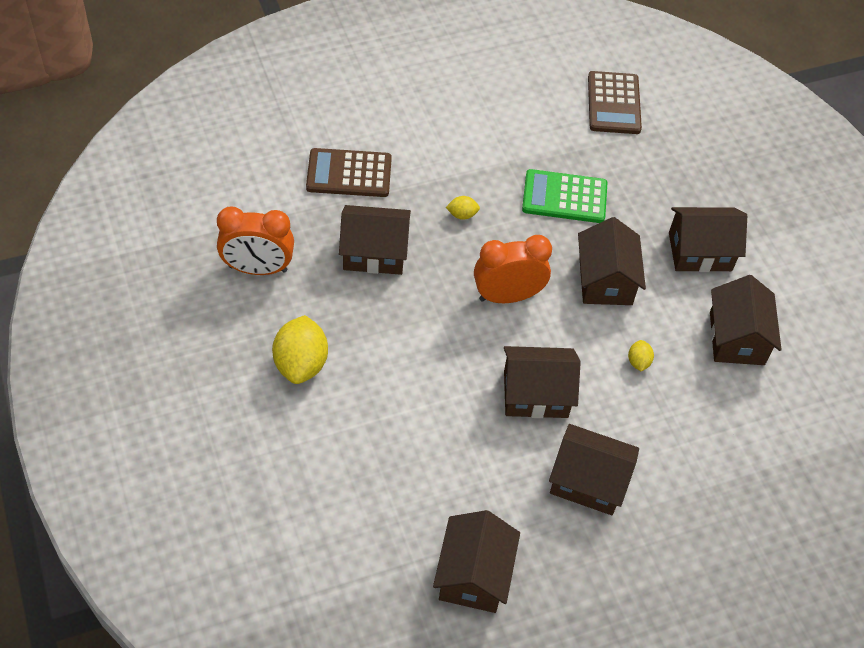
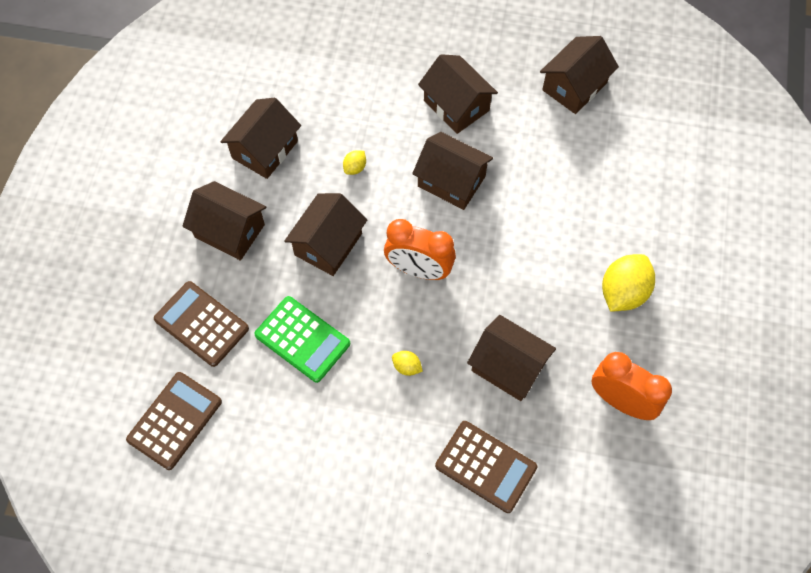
camera: 145 degrees left, 10 degrees up
(655, 172) = (201, 324): none -> brown calculator

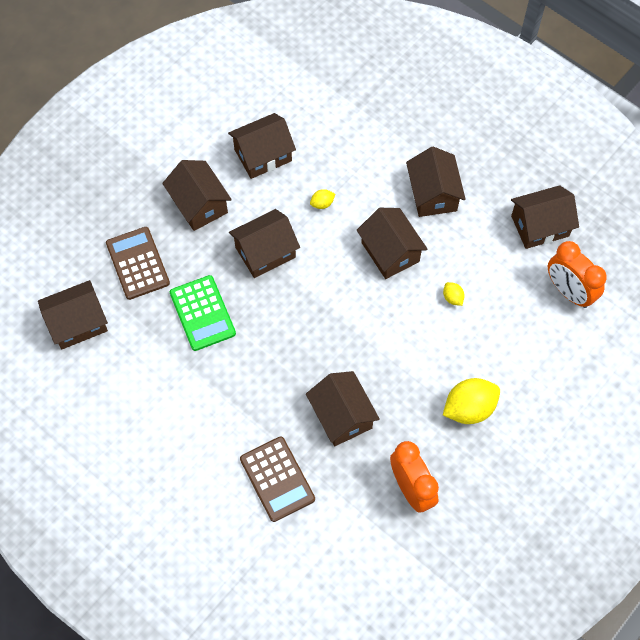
camera: 30 degrees right, 0 degrees up
(175, 420) = (77, 323): brown calculator -> brown house
(407, 367) = (265, 374): yellow lemon -> yellow lemon (452, 298)
(419, 270) = (321, 307): orange clock -> orange clock (569, 292)

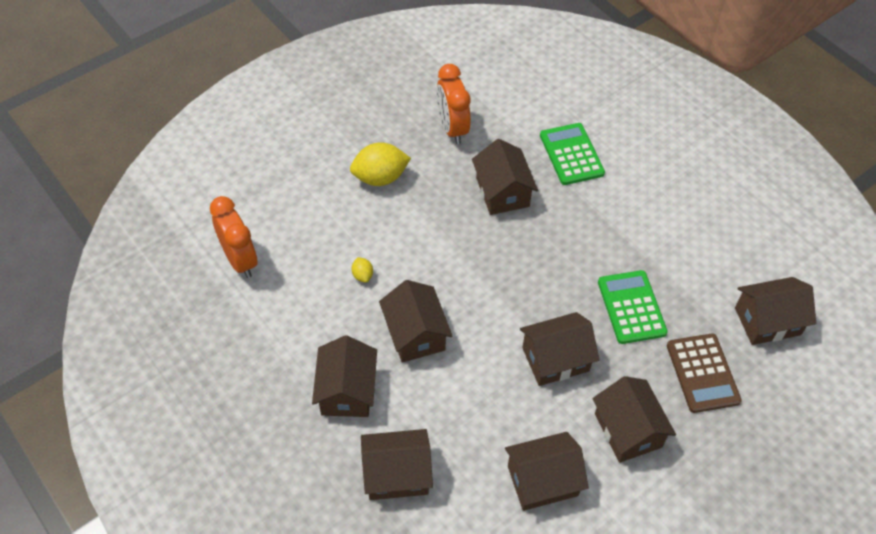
camera: 170 degrees left, 10 degrees down
(277, 479) = (571, 154): brown calculator -> green calculator
(322, 204) = (480, 403): yellow lemon -> none
(540, 226) = (240, 332): brown house -> brown house (397, 474)

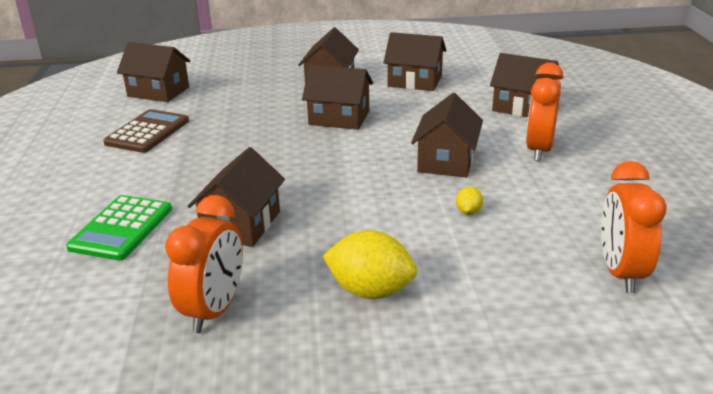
camera: 145 degrees left, 25 degrees down
(347, 391) = (539, 150): brown house -> orange clock
(631, 307) = (241, 123): green calculator -> none
(702, 373) = (243, 87): brown calculator -> brown calculator (147, 132)

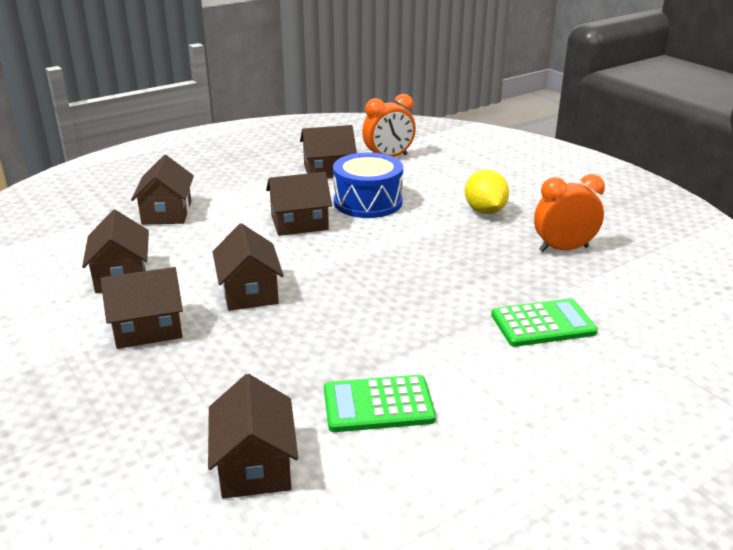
camera: 120 degrees left, 0 degrees up
(147, 132) = (378, 405): brown calculator -> green calculator
(241, 224) = (474, 274): brown house -> brown house (328, 170)
(468, 212) = (368, 202): yellow lemon -> blue drum
(539, 150) = (252, 195): orange clock -> none

